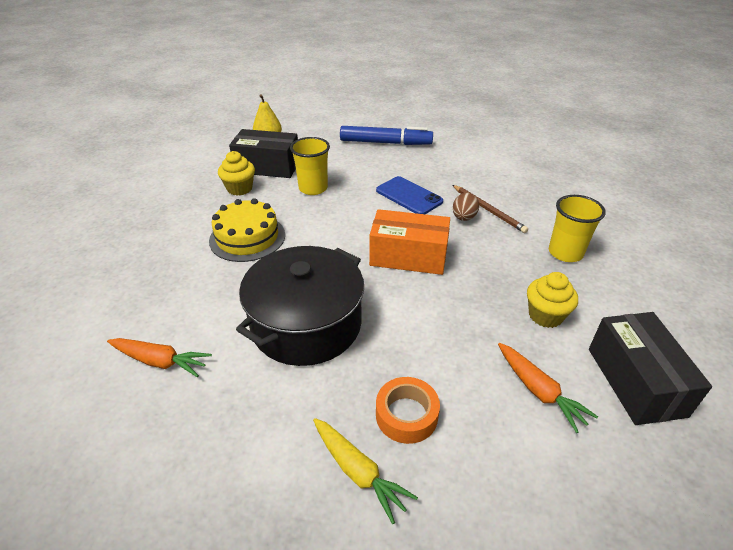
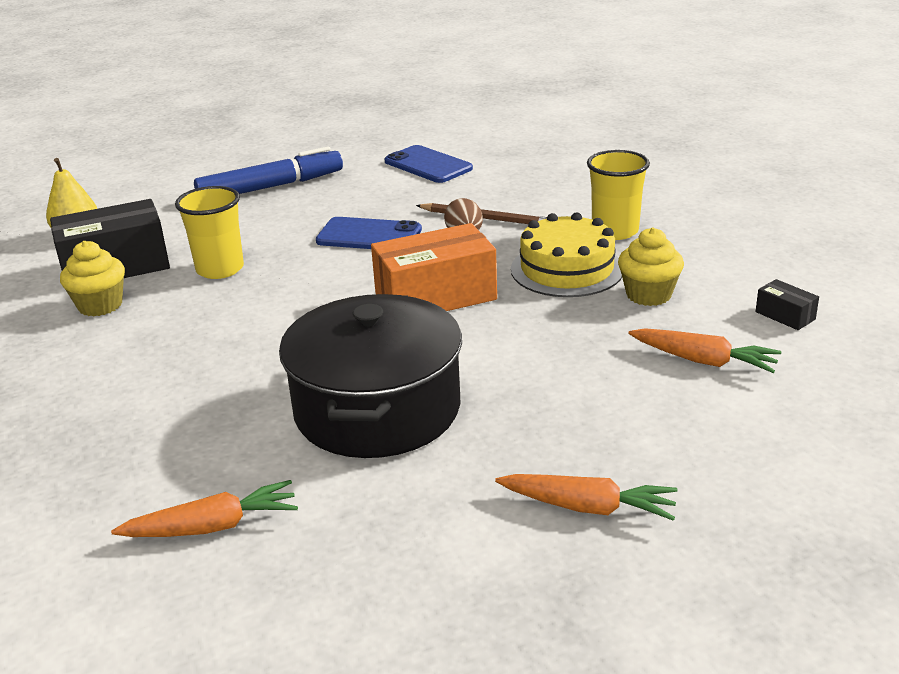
camera: 30 degrees left, 10 degrees down
(247, 237) = (183, 354): yellow cake -> yellow cake (567, 269)
(358, 472) = (588, 507): yellow carrot -> orange carrot
(406, 415) = (589, 438): orange tape -> none
(486, 157) = (428, 165): none -> blue phone
(635, 381) = (785, 315): black box -> black box, size x0.44

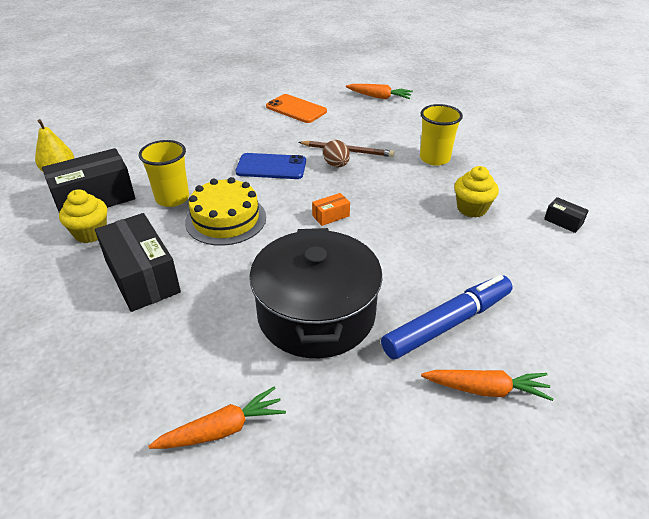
camera: 10 degrees left, 10 degrees up
(155, 357) = (142, 277): none -> black box
(271, 187) = (192, 129): blue marker -> blue marker (447, 323)
(428, 165) = (296, 109): blue phone -> orange phone
(435, 297) = (331, 216): orange box -> orange box, size x0.44
(567, 269) = (412, 190): yellow cake -> yellow cake (226, 219)
(704, 361) = (524, 260): orange carrot -> orange carrot (379, 97)

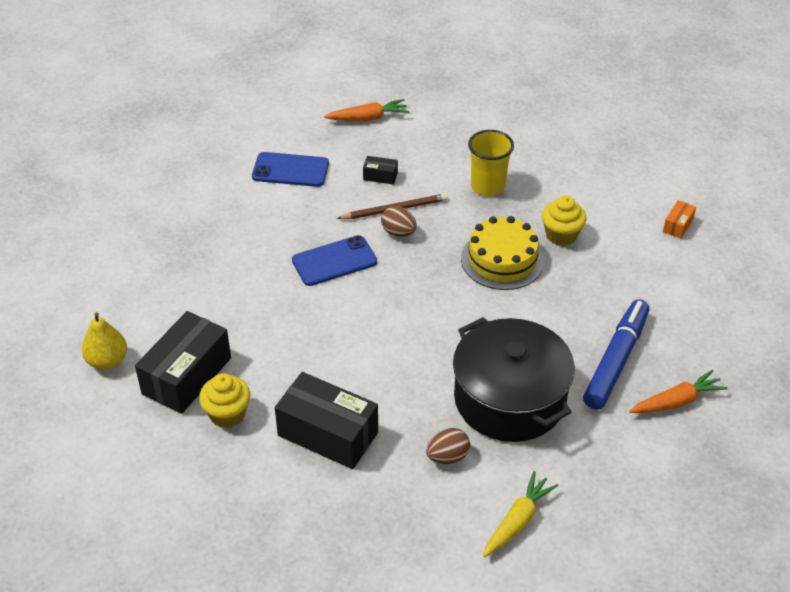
camera: 30 degrees left, 5 degrees up
(172, 198) = (269, 341): yellow cup -> none
(216, 338) = (447, 457): none -> brown egg
(222, 429) = (517, 520): orange carrot -> yellow carrot
(226, 219) = (347, 342): yellow cake -> yellow cake (502, 260)
(296, 109) = (290, 170): orange phone -> blue phone
(331, 216) = (442, 296): orange box -> orange box (677, 225)
(563, 221) = (645, 218): black box -> black box (380, 176)

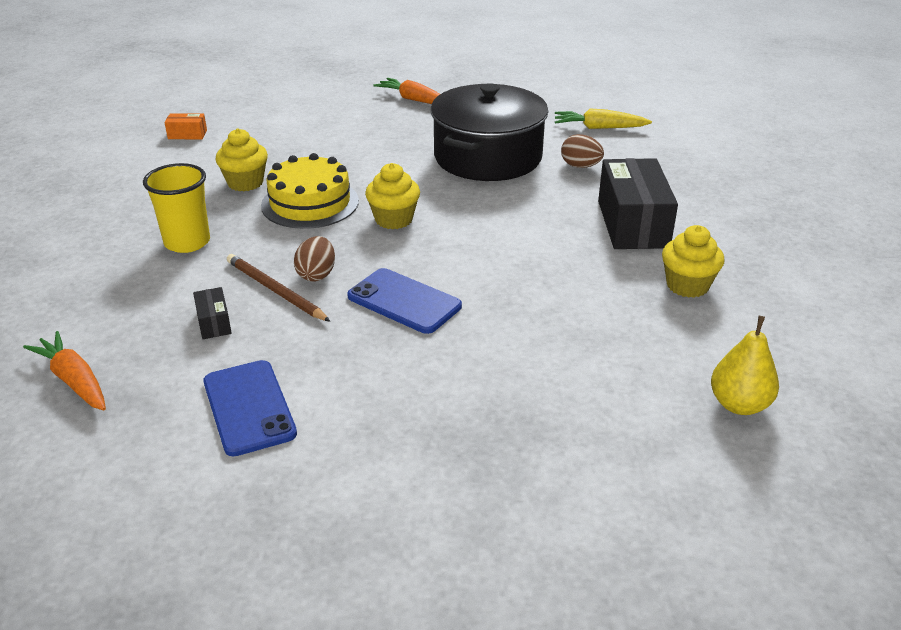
camera: 120 degrees left, 10 degrees down
(186, 376) = (679, 333): black box -> none
(443, 295) = (394, 219): none -> yellow cupcake
(616, 360) = (394, 127): blue marker -> none

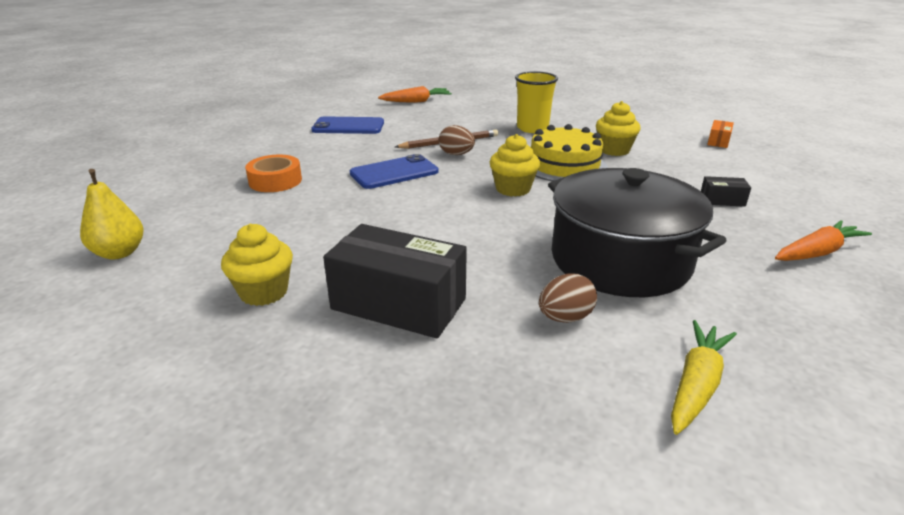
camera: 115 degrees right, 5 degrees down
(214, 323) = (432, 127): black box -> black box (722, 200)
(496, 383) = (275, 181): none -> orange tape

